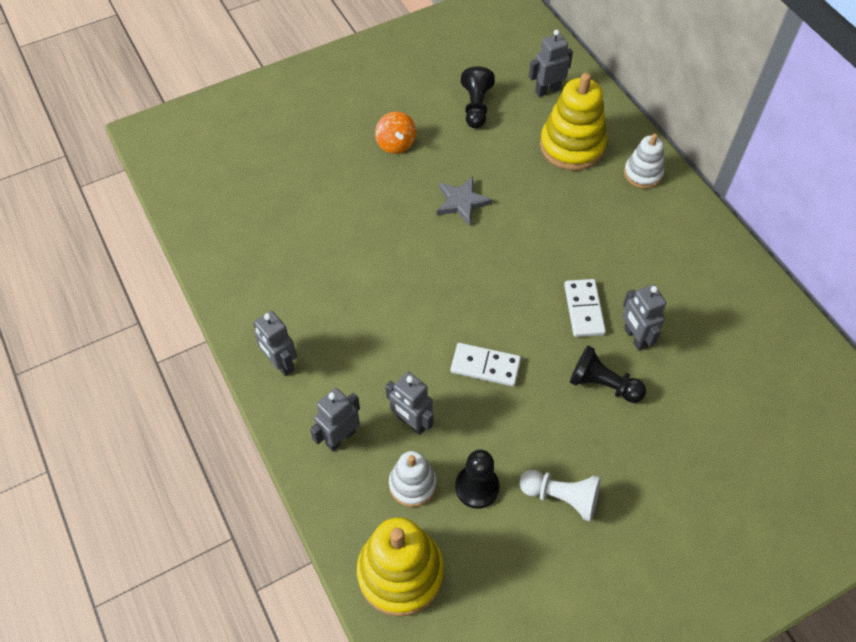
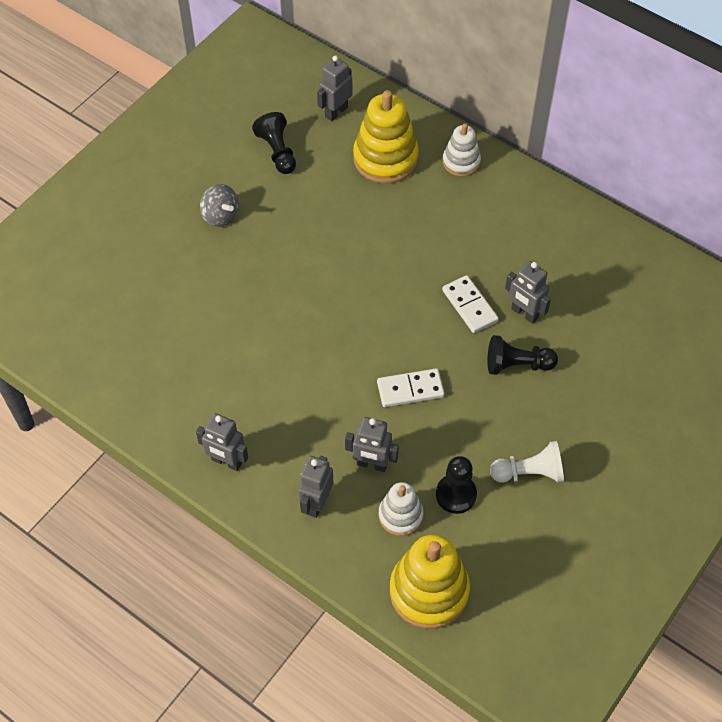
camera: 25 degrees left, 0 degrees up
(396, 144) = (220, 216): orange spinning top -> grey spinning top
(462, 202) = (312, 249): grey star -> none

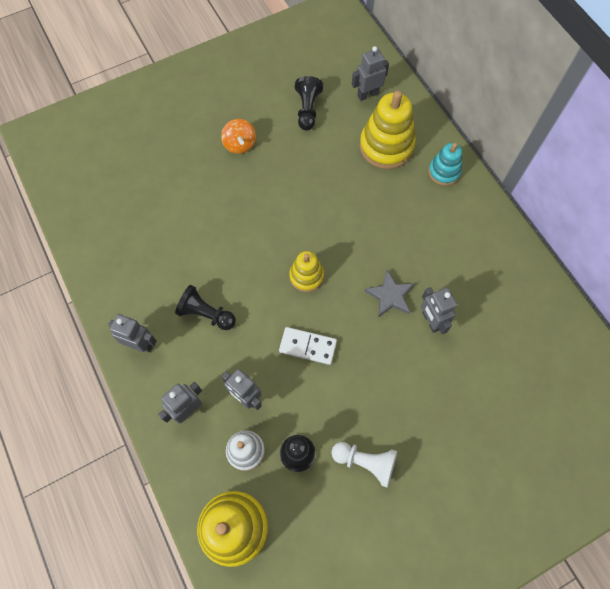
camera: 25 degrees right, 10 degrees up
(220, 216) = (240, 144): grey spinning top -> orange spinning top
(226, 461) = (141, 344): grey robot -> grey robot turned 150 degrees clockwise
(371, 322) = (306, 276): none -> yellow stacking toy
(461, 162) = (444, 172): white stacking toy -> turquoise stacking toy
(469, 306) = (390, 295): white domino -> grey star
(517, 365) = (403, 363): black pawn -> black pawn (206, 314)

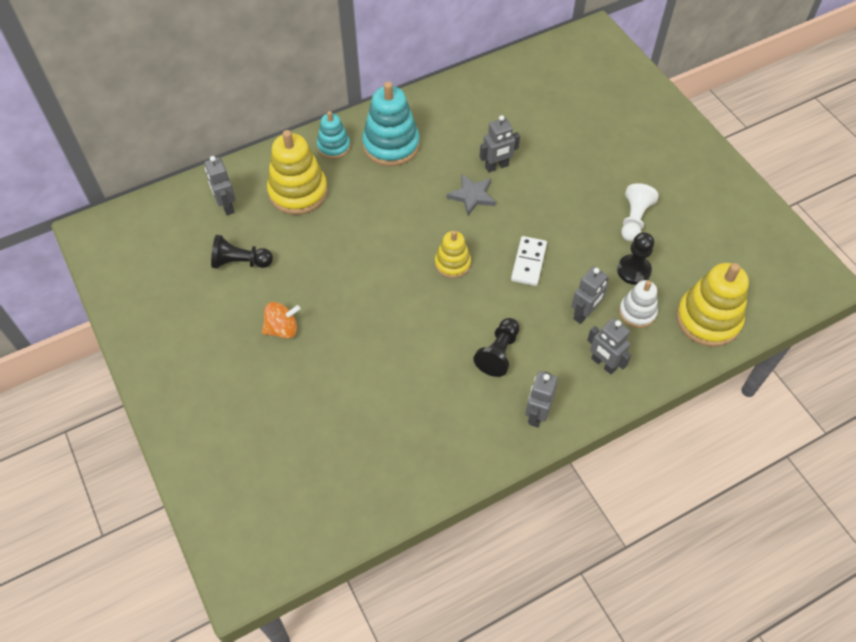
camera: 90 degrees left, 10 degrees down
(451, 221) = (391, 145): none -> turquoise stacking toy

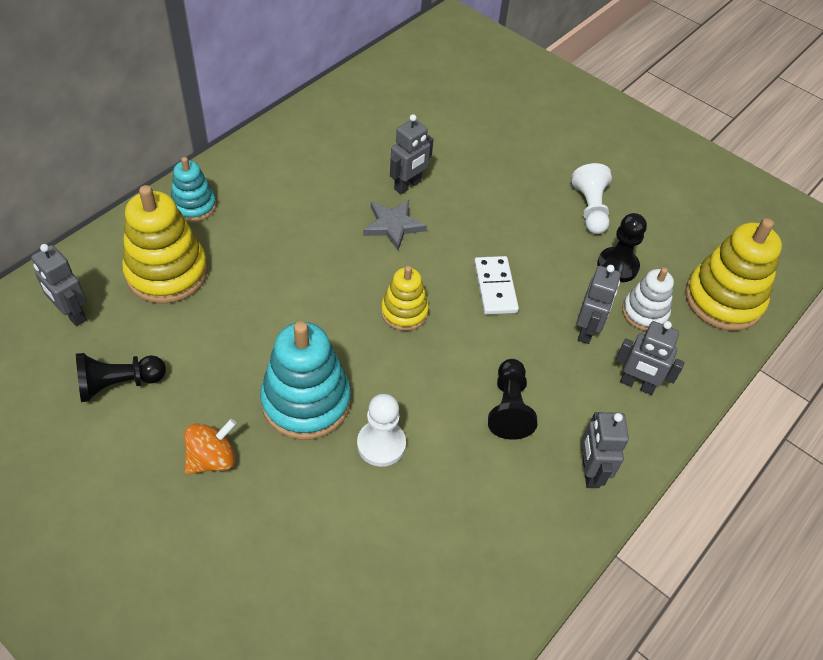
camera: 25 degrees left, 5 degrees down
(391, 145) = (268, 188): turquoise stacking toy -> turquoise stacking toy (306, 401)
(397, 352) = (381, 444): none -> white pawn

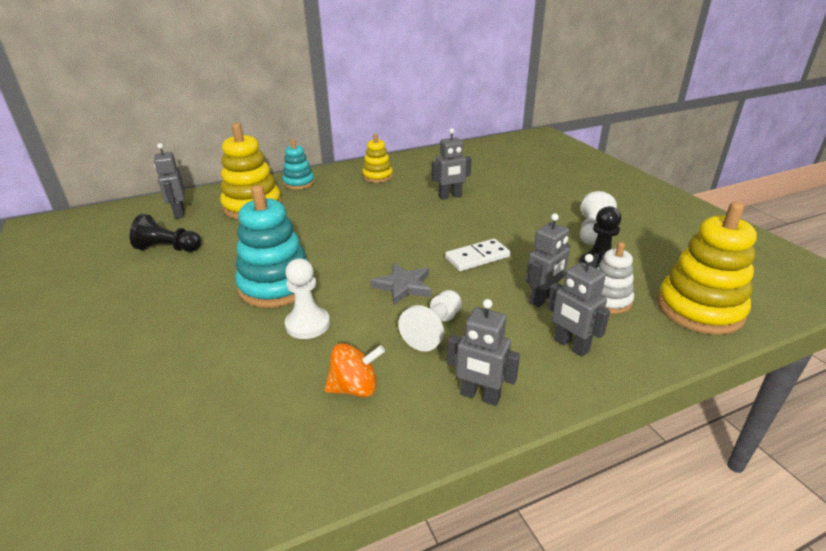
camera: 30 degrees right, 20 degrees down
(212, 459) = (182, 299): orange spinning top -> orange spinning top (355, 388)
(393, 225) = (423, 213): grey star -> grey star (403, 286)
(404, 312) = (393, 256): yellow stacking toy -> yellow stacking toy (377, 176)
(495, 287) = (477, 257): white domino -> white domino turned 45 degrees clockwise
(509, 407) = (434, 330): black pawn -> white pawn
(590, 472) = (480, 396): grey robot -> grey robot turned 90 degrees counterclockwise

